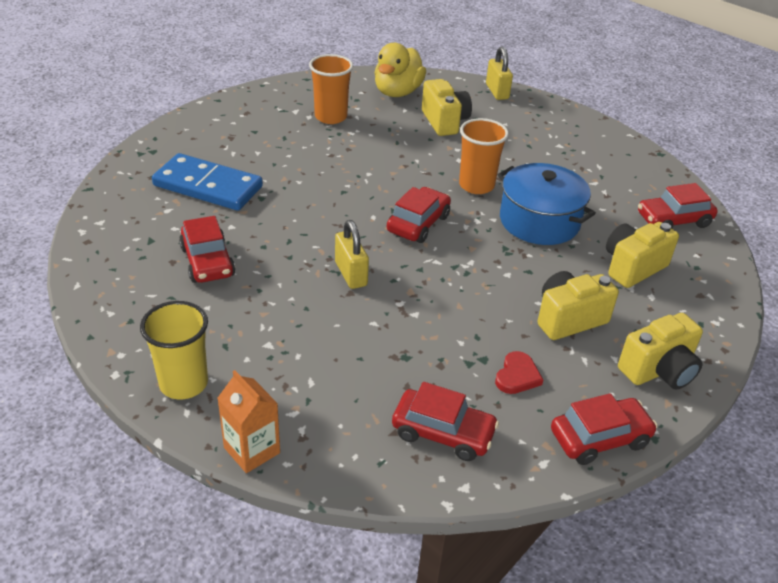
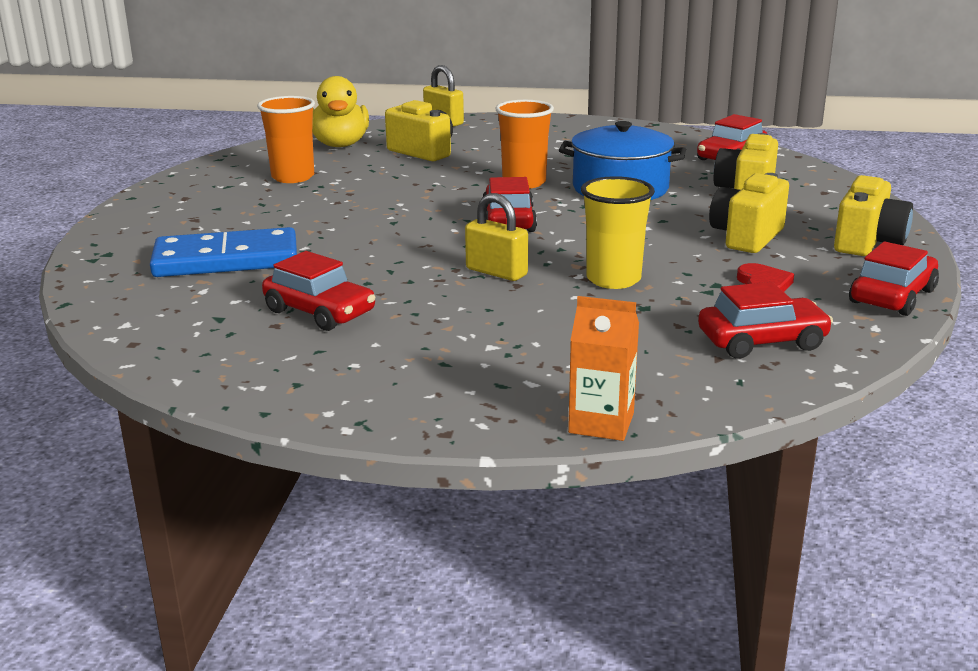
camera: 30 degrees left, 15 degrees down
(184, 383) = (443, 406): yellow cup -> yellow cup (613, 279)

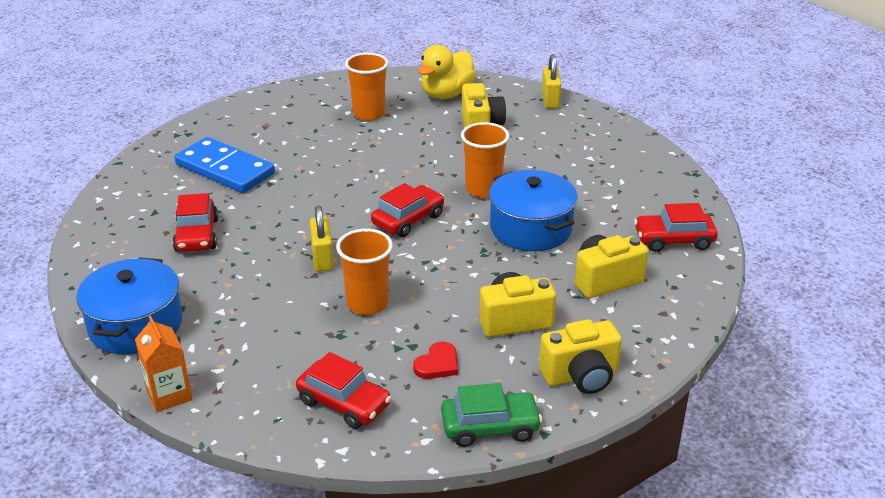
camera: 45 degrees right, 10 degrees up
(427, 399) = (136, 325): none -> blue pot
(613, 279) = (367, 304): yellow cup -> orange cup
(892, 296) = (490, 427): red car -> green car

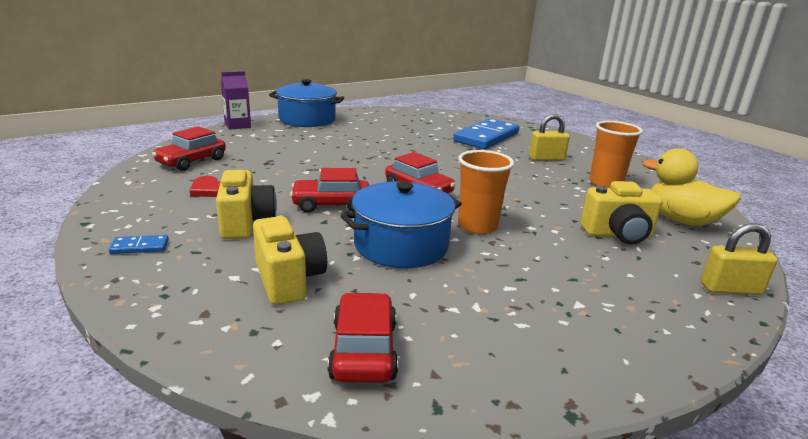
camera: 90 degrees right, 10 degrees down
(169, 395) = (237, 125): orange carton -> purple carton
(197, 235) = (399, 131): red car -> red car (331, 204)
(322, 258) = (364, 160): yellow padlock -> yellow padlock (546, 159)
(367, 304) = (300, 171): orange cup -> none
(490, 427) = (117, 203): green car -> none
(581, 376) = (140, 247): yellow camera -> blue domino

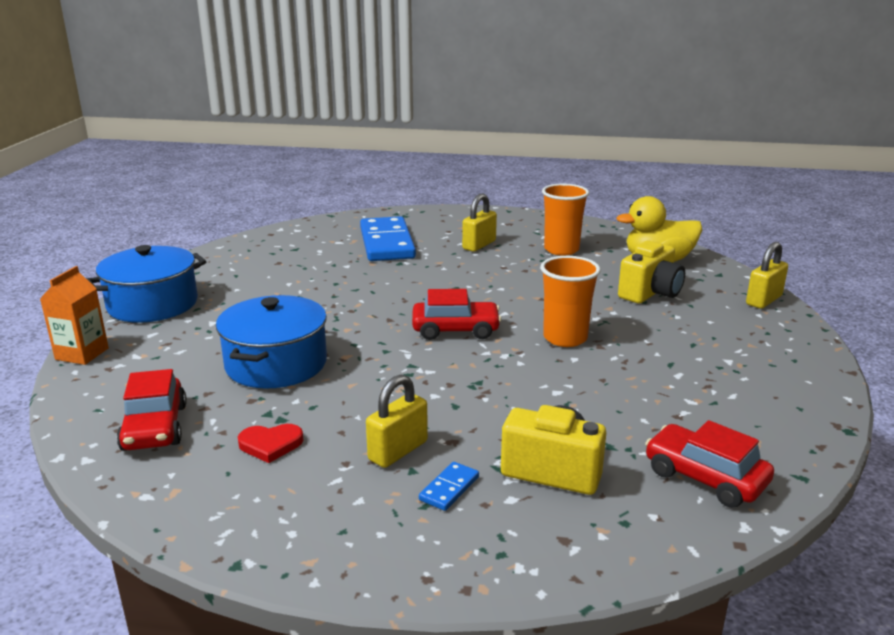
camera: 45 degrees left, 0 degrees up
(140, 247) = (365, 539): blue domino -> blue domino (449, 488)
(237, 125) = (82, 354): purple carton -> orange carton
(246, 223) = (398, 451): yellow camera -> yellow padlock
(331, 204) = (422, 386): red car -> none
(401, 245) = (555, 387): blue pot -> blue pot (276, 364)

